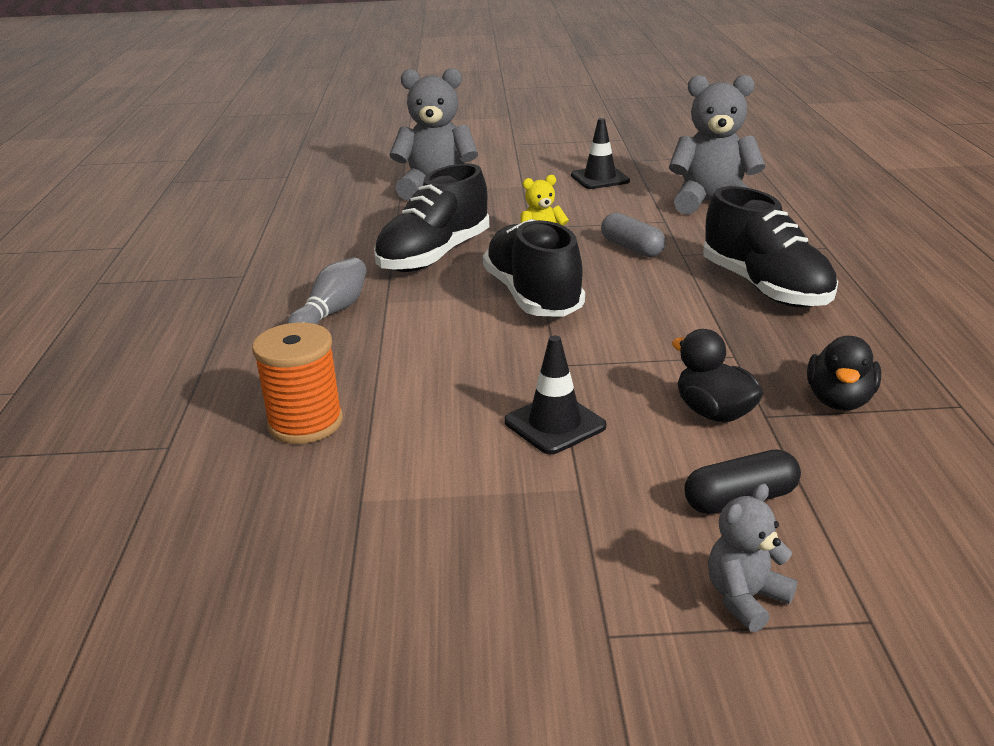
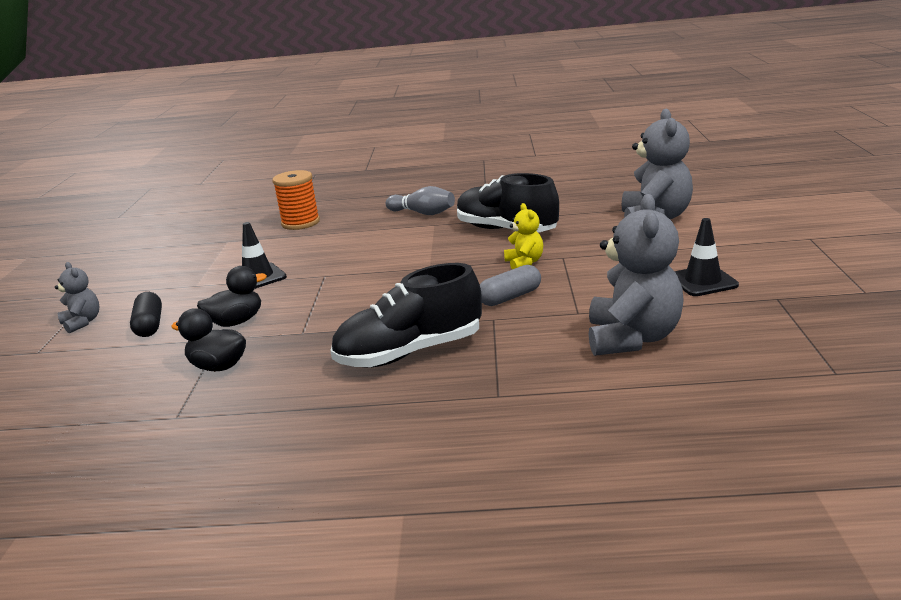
camera: 95 degrees right, 5 degrees down
(533, 296) = (426, 264): black shoe -> none

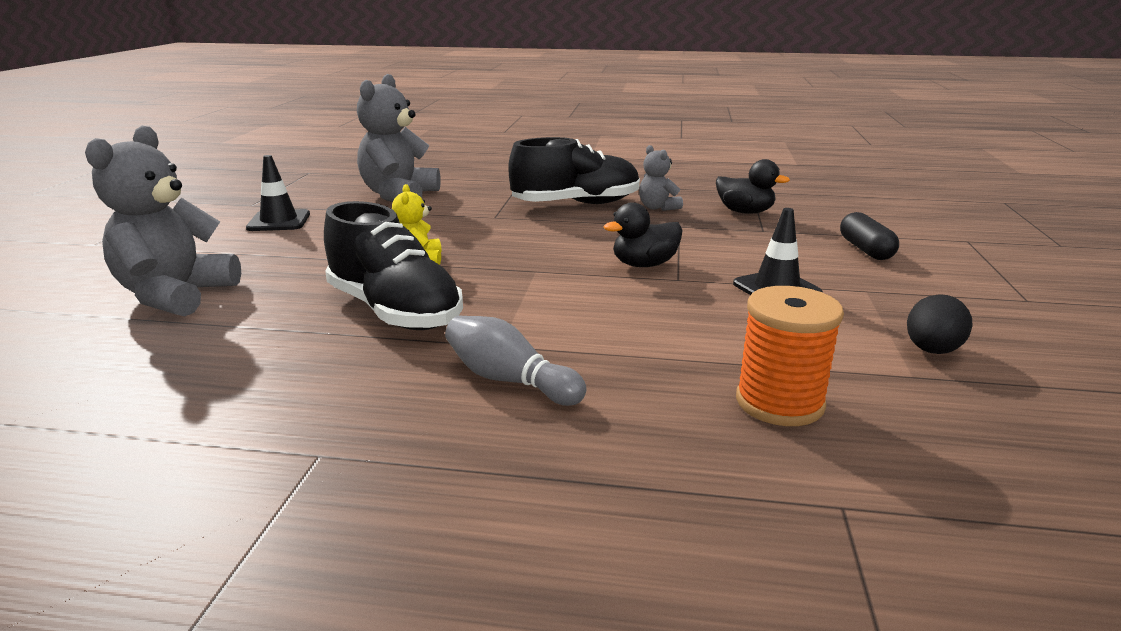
camera: 175 degrees left, 0 degrees up
(82, 322) = (966, 262): grey teddy bear -> grey teddy bear (657, 207)
(202, 253) = (931, 350): none -> black egg
(236, 322) = (759, 241): black duck -> black duck (644, 265)
(510, 297) = (465, 230): grey capsule -> none

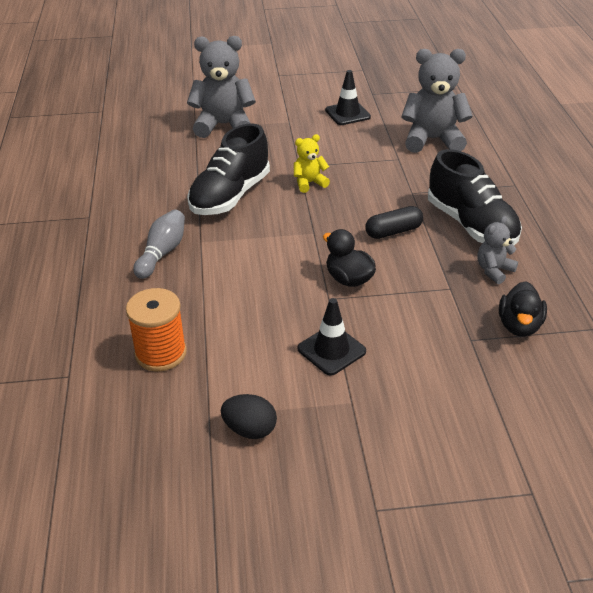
camera: 75 degrees right, 15 degrees up
(865, 249) = (454, 408): black capsule -> black capsule (393, 231)

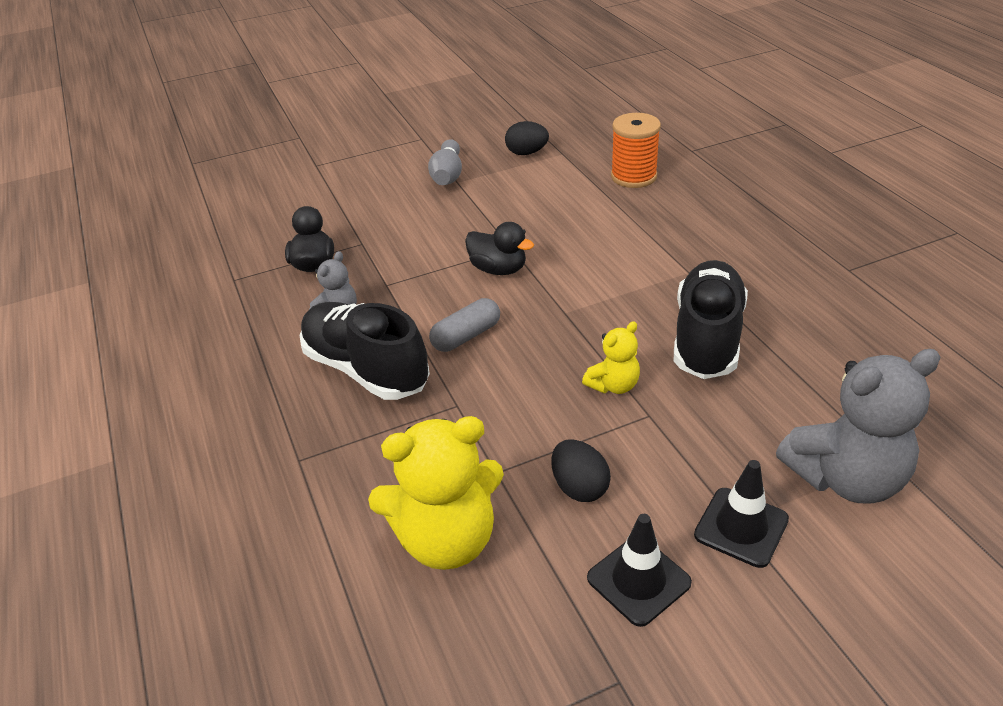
camera: 165 degrees right, 0 degrees up
(162, 253) = (718, 250): grey bowling pin -> grey bowling pin (447, 175)
(331, 350) = (488, 209): black traffic cone -> black traffic cone (741, 527)
(356, 145) = (579, 487): none -> black egg
(393, 231) = (466, 336): black capsule -> grey capsule
(432, 140) = (446, 539): grey teddy bear -> yellow teddy bear

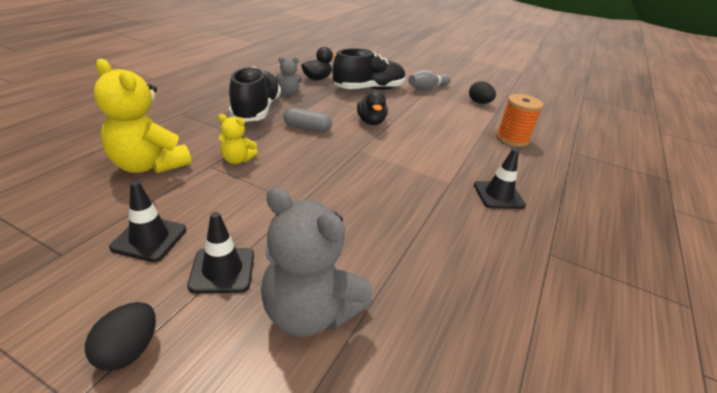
camera: 45 degrees right, 5 degrees down
(579, 487) = (216, 195): black egg -> black egg (128, 350)
(613, 385) = (313, 183): yellow teddy bear -> yellow teddy bear (237, 160)
(707, 338) = (394, 206): black shoe -> black shoe (369, 89)
(736, 250) = (498, 195): none -> black traffic cone

